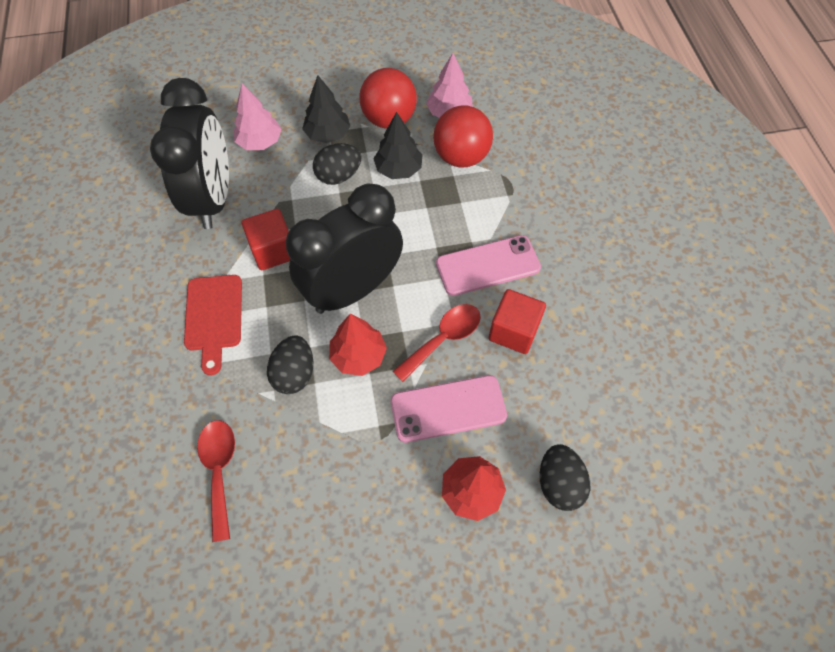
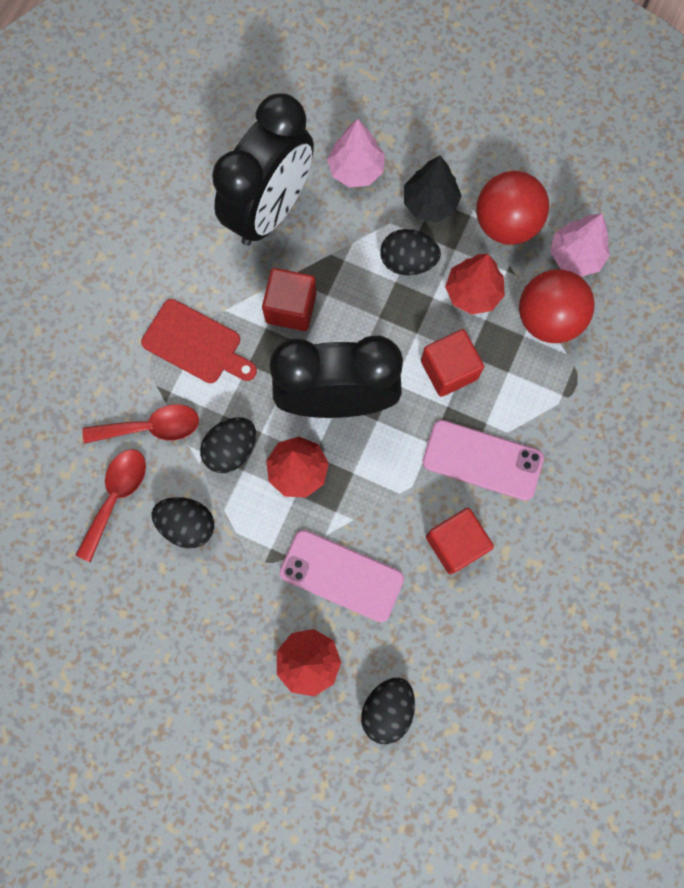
camera: 35 degrees right, 15 degrees up
(213, 317) = (196, 344): red cutting board -> red cutting board turned 90 degrees counterclockwise
(296, 452) = (187, 524): none -> black egg
(398, 169) = (473, 292): black tree -> red tree
(419, 224) = (449, 370): none -> red cube
(443, 339) = (385, 506): red spoon -> red spoon (151, 427)

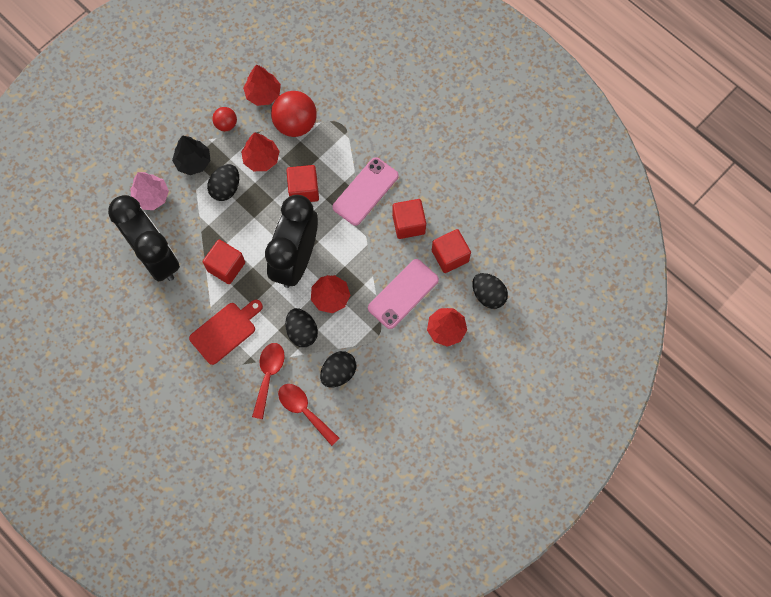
camera: 70 degrees left, 5 degrees down
(428, 626) = (450, 256): none -> red cube
(506, 224) = (226, 124): red ball -> red ball, size x0.54
(575, 255) = (263, 94): pink tree -> red tree

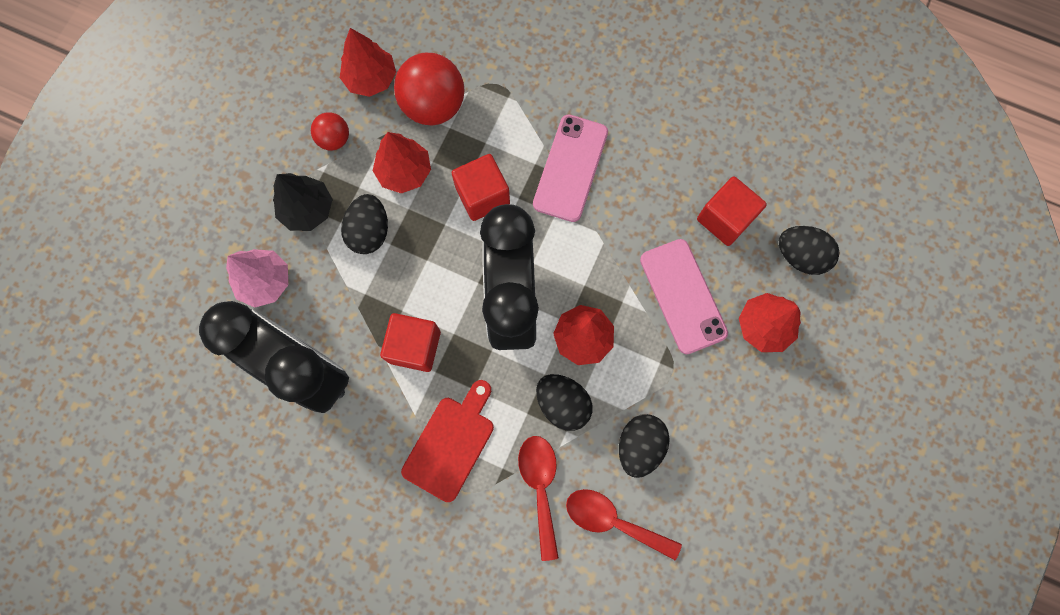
camera: 20 degrees left, 5 degrees up
(403, 294) = (683, 296): pink phone -> pink phone turned 45 degrees counterclockwise
(408, 224) = (649, 193): red cube -> none

